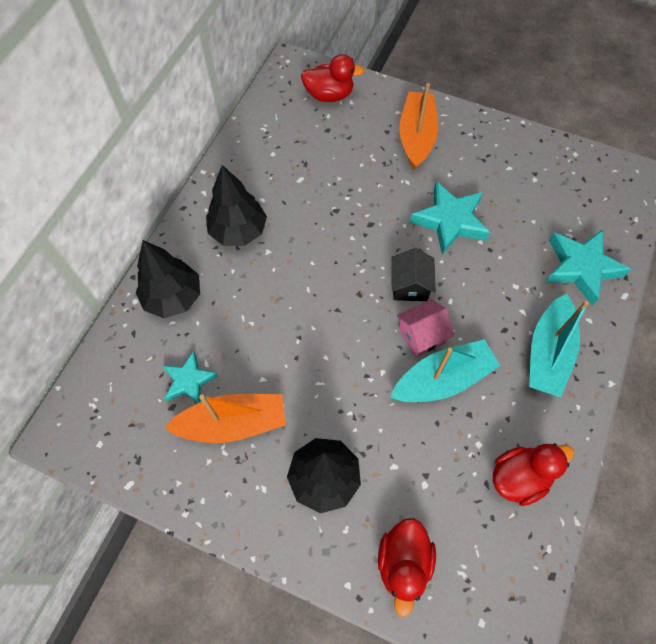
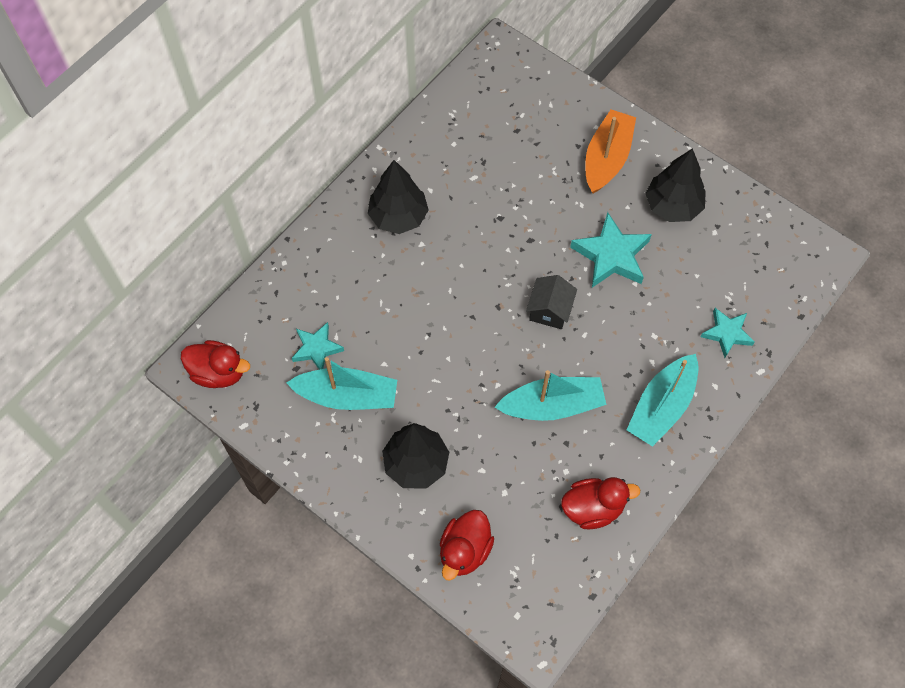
camera: 15 degrees right, 0 degrees up
(173, 297) = (320, 267): black tree -> black tree (672, 206)
(233, 423) = (347, 396): orange boat -> turquoise boat
(329, 95) = (530, 92): red duck -> red duck (218, 372)
(421, 335) = (545, 360): pink house -> none
(581, 268) = (727, 333): turquoise star -> turquoise star, size x0.63

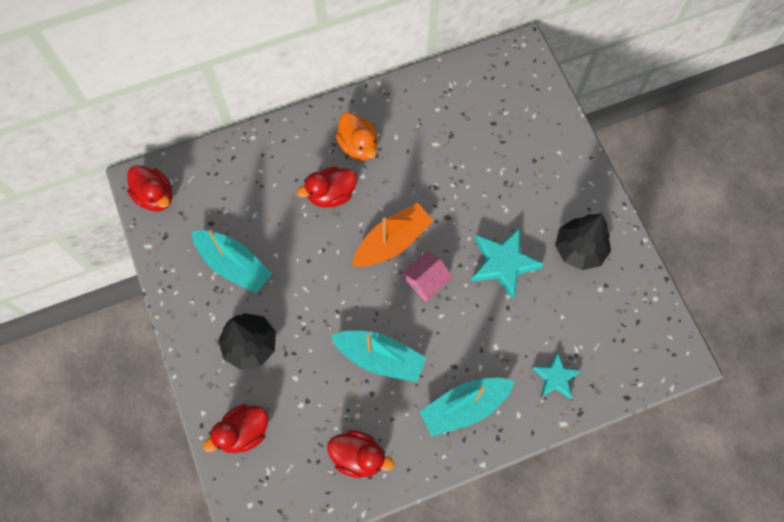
camera: 30 degrees right, 5 degrees up
(317, 348) = (235, 216): turquoise star -> none
(398, 217) = (358, 146): black tree -> orange duck
(402, 277) = (331, 194): none -> red duck
(549, 310) = (426, 281): black house -> pink house
(606, 158) = (550, 182): orange boat -> orange boat (392, 242)

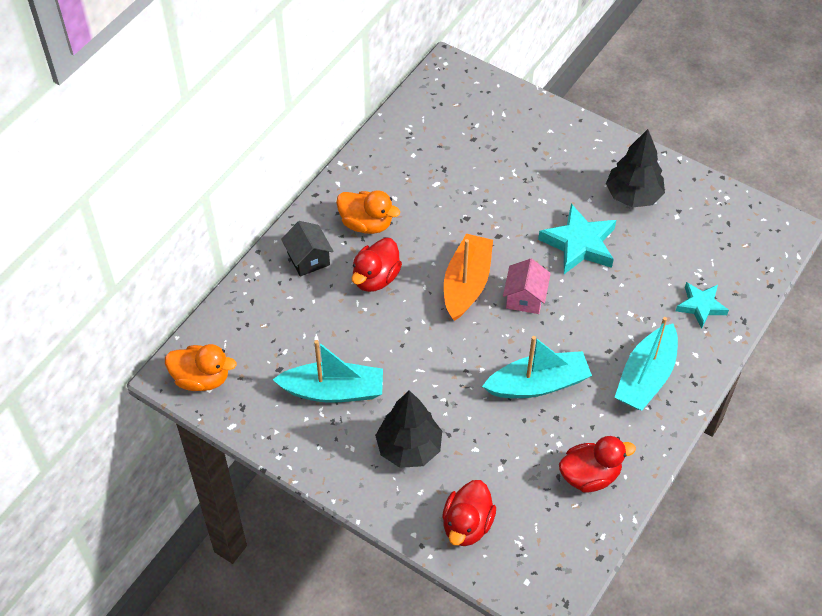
camera: 35 degrees left, 15 degrees down
(155, 196) = (201, 379): red duck -> orange duck
(296, 149) = (308, 259): none -> black house

